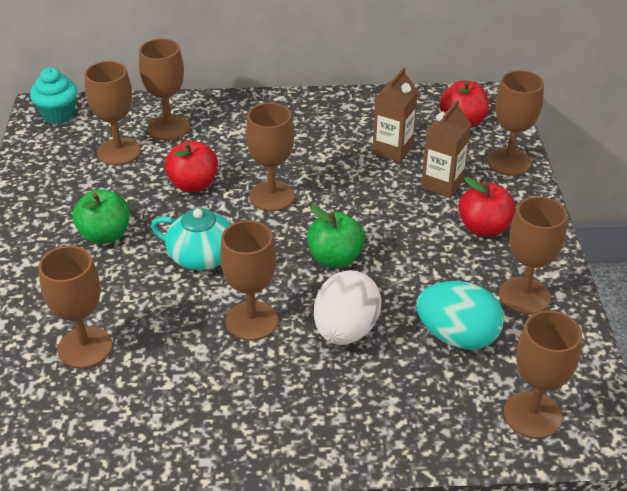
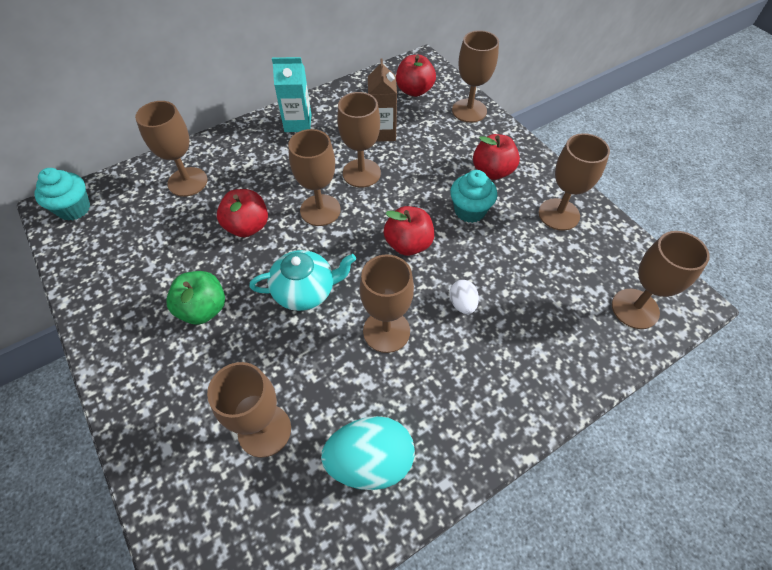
camera: 30 degrees left, 15 degrees up
(118, 151) = (158, 222): brown goblet -> brown goblet (361, 173)
(312, 112) = (298, 123): none -> turquoise carton
(335, 258) = (408, 244): green apple -> red apple
(345, 330) = (462, 304): white egg -> white egg, size x0.50
(425, 254) = (470, 211): none -> turquoise cupcake
(442, 184) = (438, 147): brown carton -> none
(457, 336) = (541, 270): turquoise egg -> turquoise egg (370, 461)

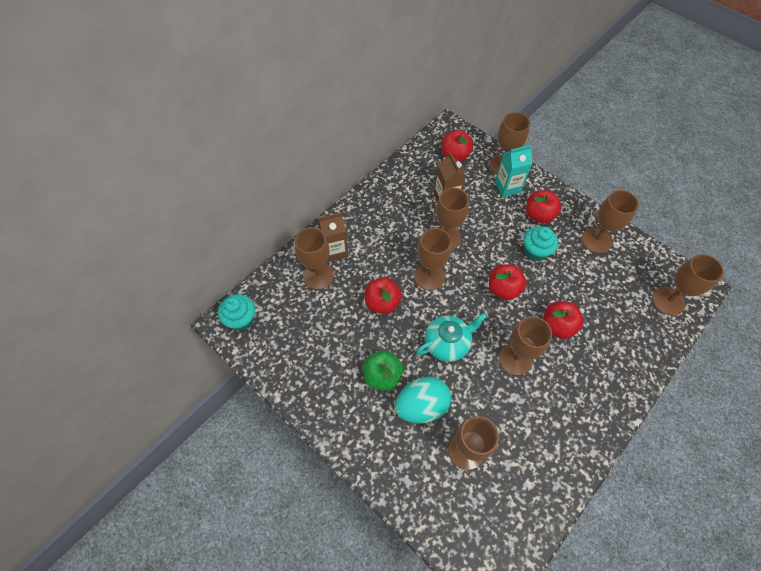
camera: 15 degrees left, 5 degrees up
(222, 160) = (335, 251): none -> brown carton
(298, 123) = (378, 205): turquoise carton -> turquoise carton (507, 187)
(370, 461) = (542, 452): turquoise egg -> turquoise egg (421, 406)
(462, 304) = (557, 326): white egg -> red apple

